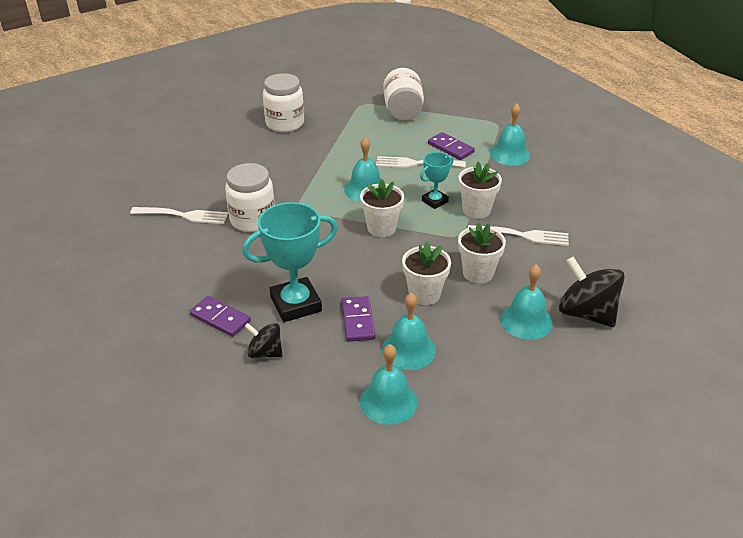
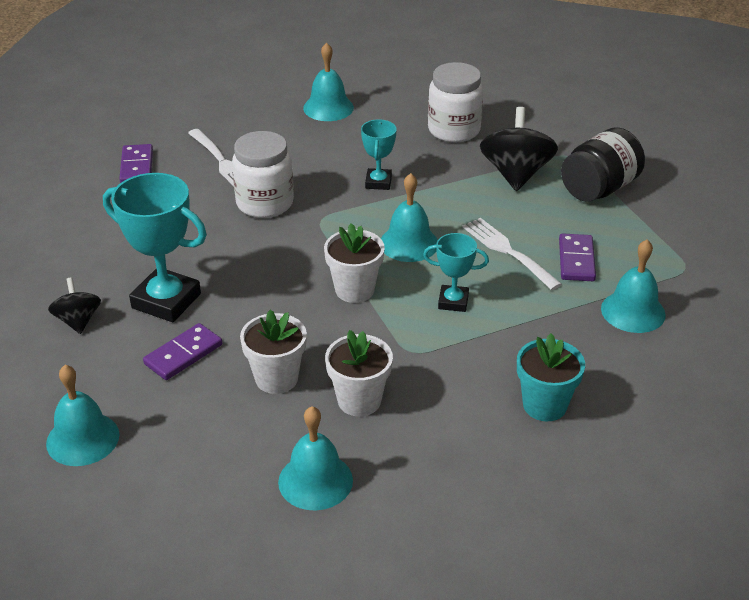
camera: 50 degrees right, 0 degrees up
(220, 318) = (99, 268): purple domino -> purple domino (137, 166)
(294, 171) = (378, 182): none -> turquoise trophy
(403, 111) = (599, 189): white jar -> black jar
(408, 350) = (174, 413): turquoise bell -> turquoise bell (328, 108)
(476, 210) = (478, 341): white flower pot -> none
(522, 235) = (475, 402): white fork -> none
(548, 216) = (544, 405): none -> turquoise flower pot
(586, 313) = (385, 527): black spinning top -> black spinning top (516, 174)

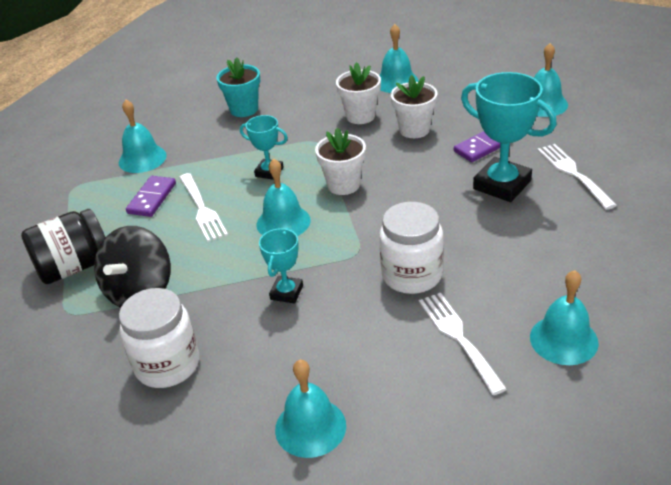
camera: 165 degrees left, 0 degrees up
(78, 321) = (573, 173): black spinning top -> white fork
(137, 166) = (563, 339): purple domino -> turquoise bell

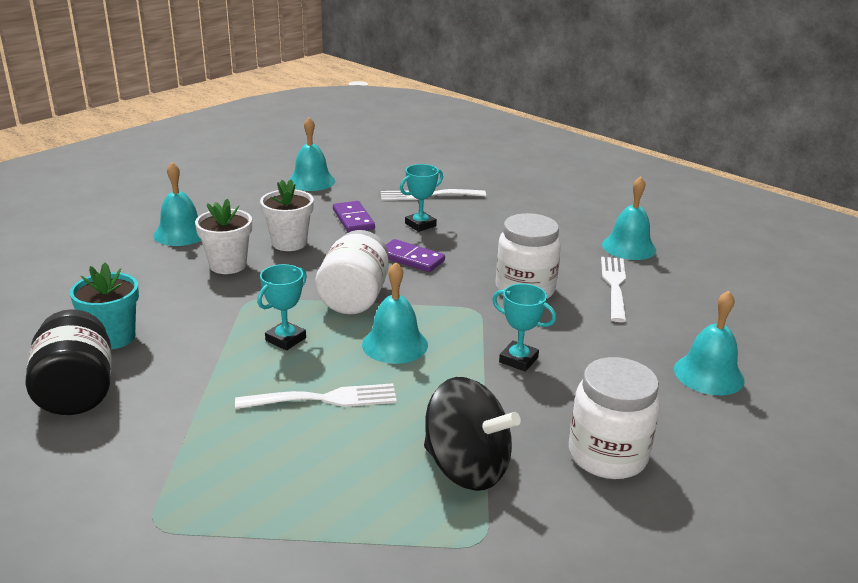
camera: 80 degrees left, 10 degrees down
(74, 267) = (377, 531): black jar -> black jar (77, 391)
(142, 159) = (145, 442): turquoise bell -> none
(152, 198) = (262, 441): purple domino -> purple domino (411, 258)
(343, 185) = (354, 298): white flower pot -> white jar
(458, 338) = (614, 285): white fork -> white fork turned 105 degrees clockwise
(502, 185) = (420, 225): turquoise trophy -> turquoise trophy, size x0.55

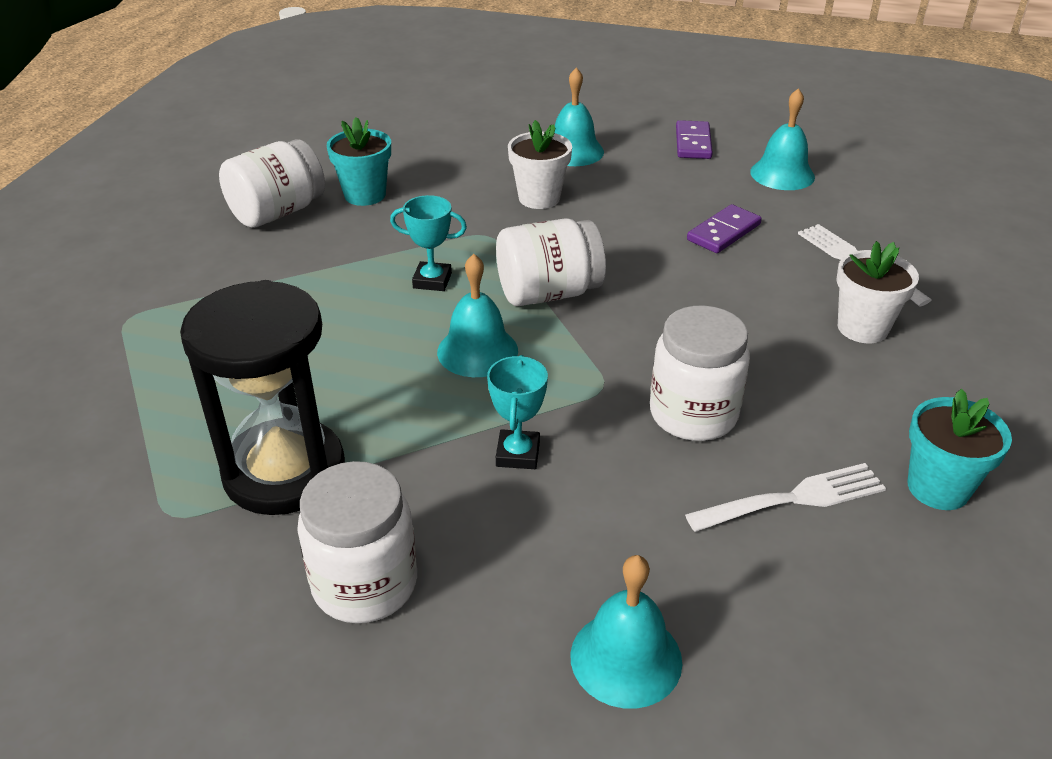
camera: 65 degrees right, 10 degrees up
(77, 391) = (277, 212): black jar -> white jar
(289, 243) = (621, 213): white flower pot -> white flower pot (862, 328)
(324, 399) = (346, 340): white fork -> none
(411, 258) = (675, 302): purple domino -> purple domino (693, 143)
(420, 225) = (769, 281): turquoise trophy -> none
(466, 467) = (284, 471): black spinning top -> black hourglass
(629, 247) = (938, 488): turquoise bell -> turquoise flower pot

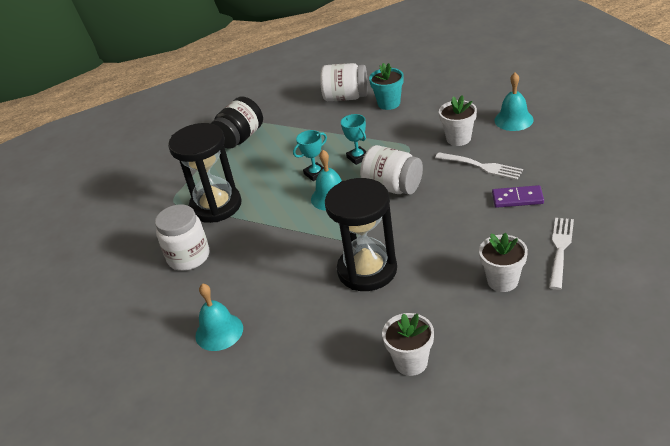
camera: 55 degrees right, 0 degrees up
(160, 345) = (240, 138): none -> black jar
(518, 454) = (287, 245): turquoise trophy -> turquoise trophy (315, 174)
(693, 143) = (586, 142): purple domino -> none
(693, 414) = (367, 270): white jar -> black hourglass
(782, 174) = (606, 182): turquoise bell -> none
(794, 499) = (350, 325): white fork -> white fork (481, 166)
(938, 488) = (411, 362): turquoise flower pot -> white flower pot

